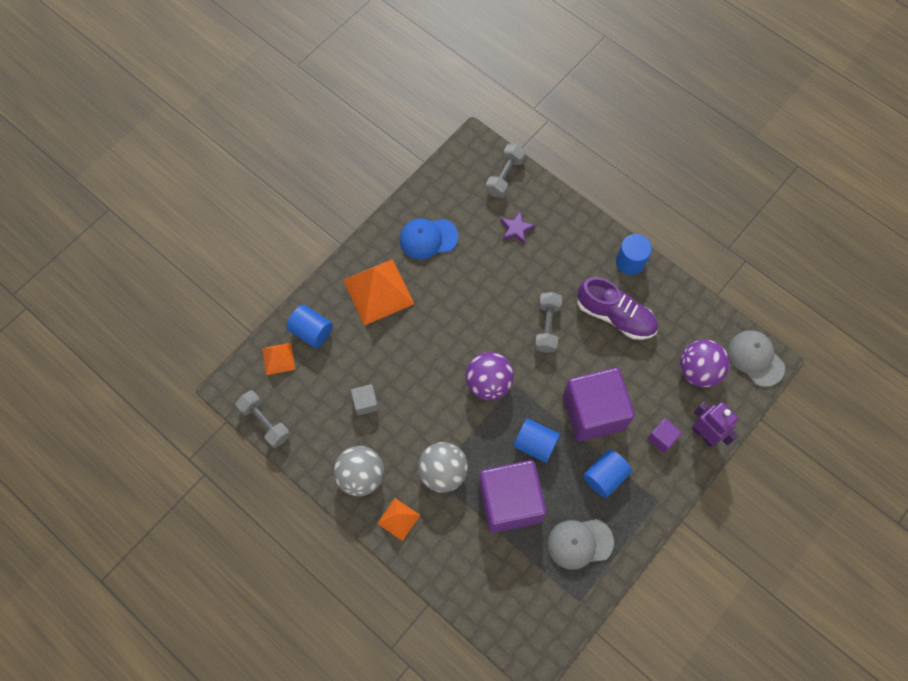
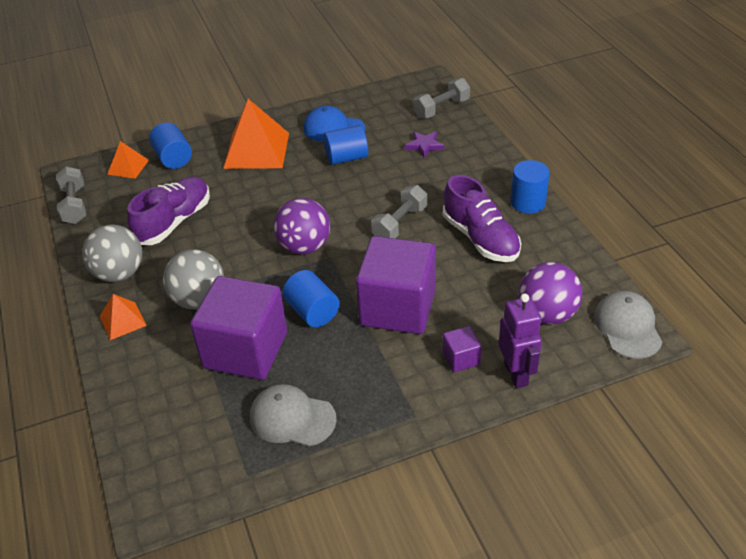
camera: 30 degrees right, 25 degrees down
(365, 403) = (174, 222): grey cube -> purple shoe
(604, 476) = (368, 368): blue cylinder -> blue cylinder (346, 158)

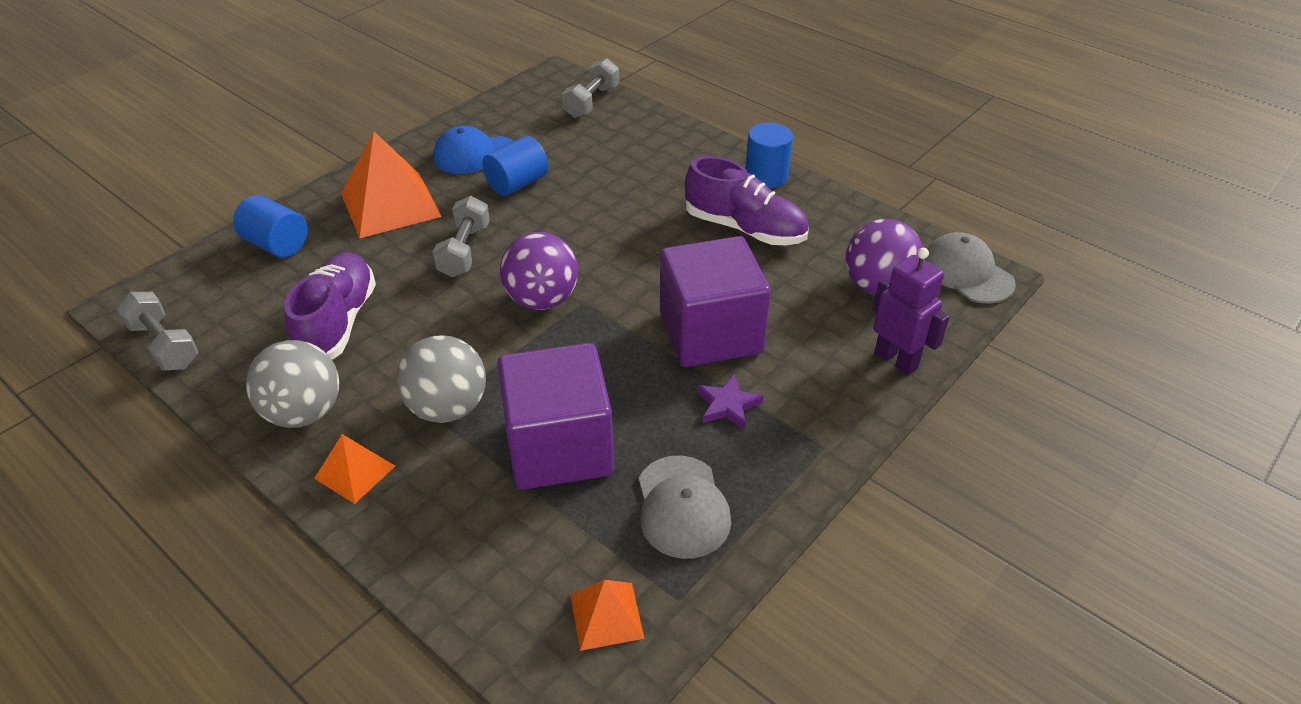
camera: 30 degrees left, 0 degrees up
(128, 167) = (214, 273): orange pyramid -> orange pyramid (606, 615)
(292, 418) = (682, 507): grey cap -> grey cap turned 90 degrees counterclockwise
(312, 312) = (611, 372): blue cylinder -> none
(400, 224) = (640, 239): grey dumbbell -> grey dumbbell (464, 250)
(424, 146) = (602, 146): purple star -> purple star (728, 405)
(461, 358) = (825, 364): purple cube -> none

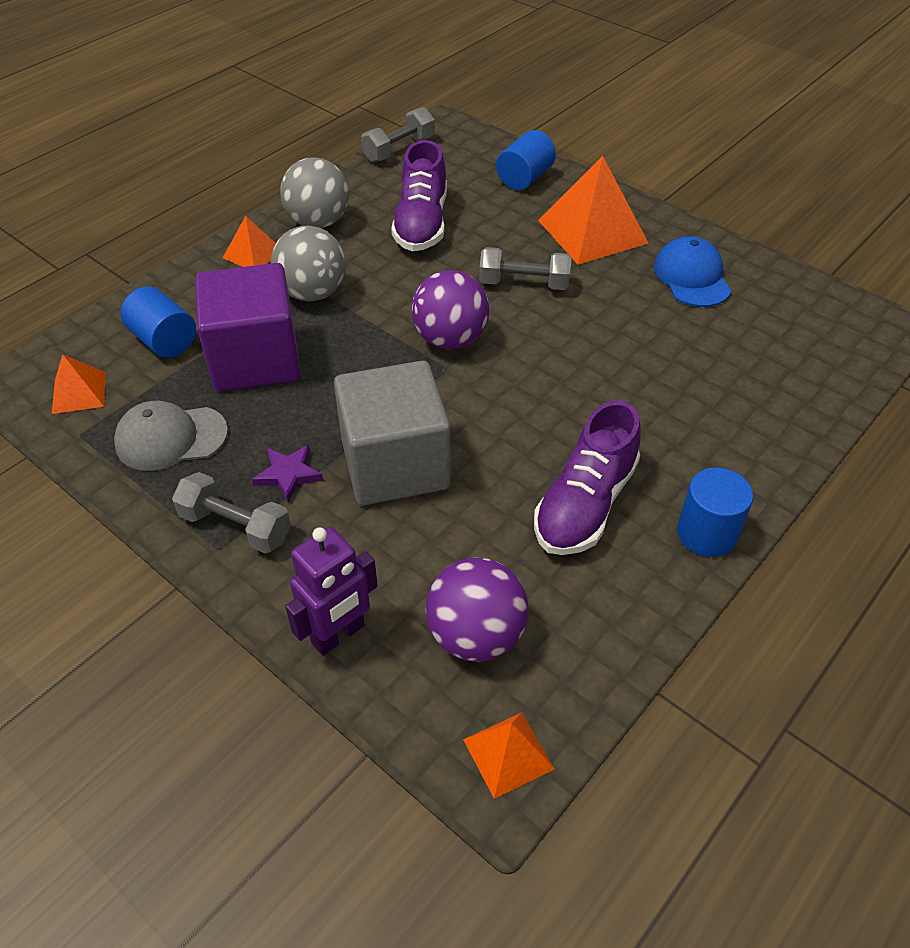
camera: 90 degrees right, 5 degrees up
(337, 322) = (421, 224): purple shoe -> purple shoe turned 90 degrees clockwise
(517, 183) = (644, 310): blue cylinder -> blue cylinder (164, 341)
(592, 102) = (838, 362): grey dumbbell -> grey dumbbell (235, 526)
(710, 333) = (395, 464): purple cube -> grey cube
(967, 273) = (508, 754): grey cap -> orange pyramid

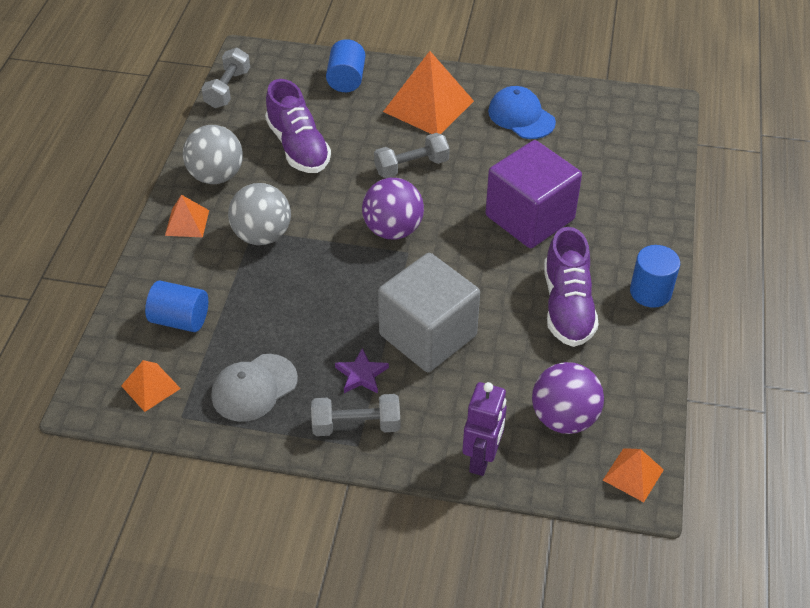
camera: 30 degrees left, 0 degrees up
(255, 359) = (264, 304): purple cube -> purple cube (529, 217)

